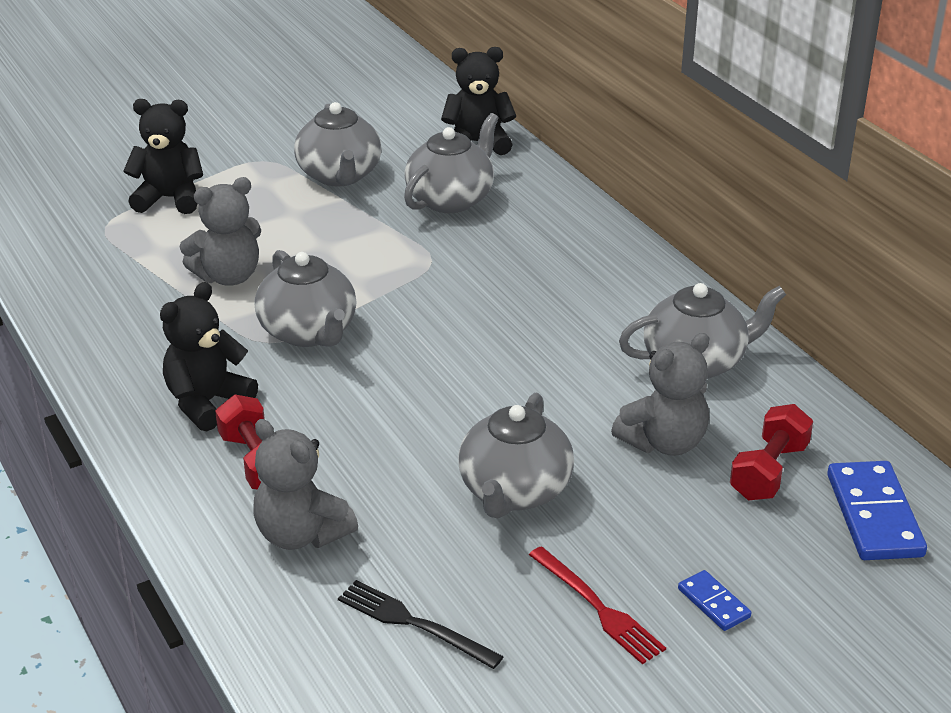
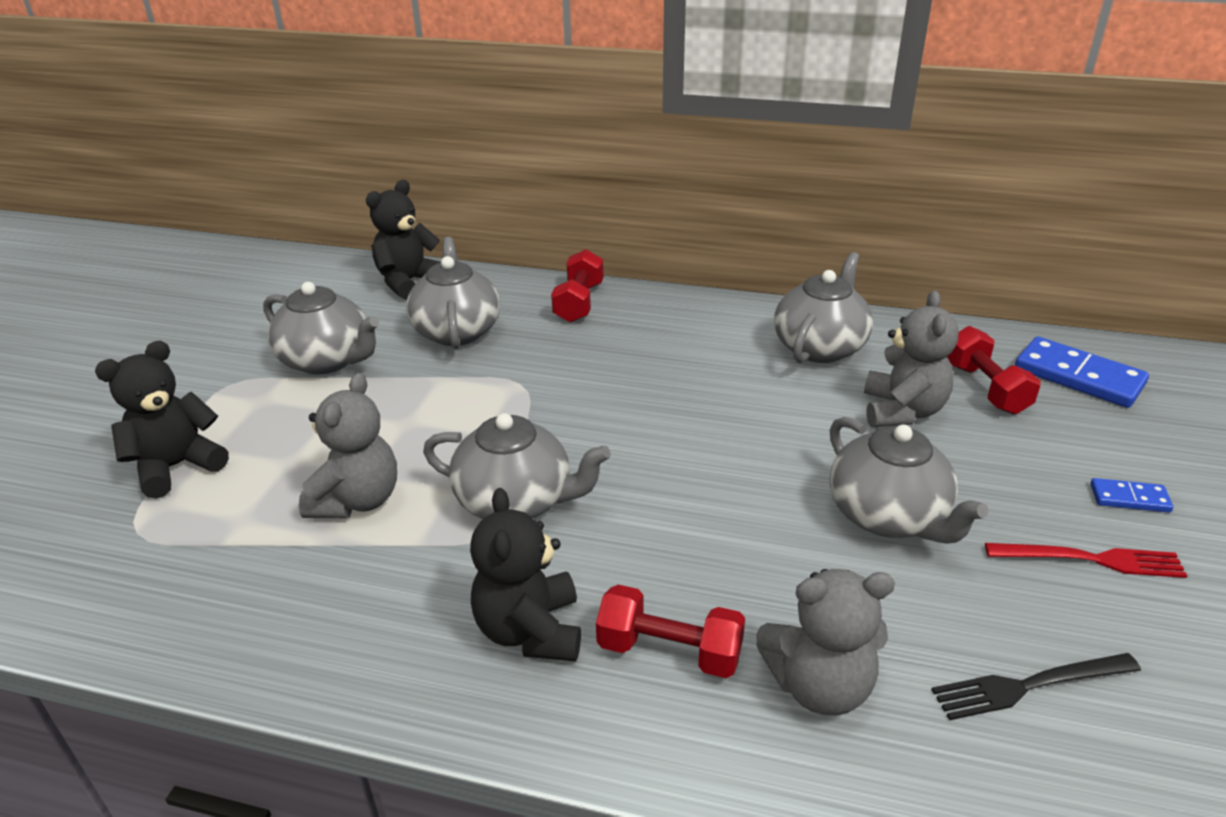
camera: 45 degrees left, 0 degrees up
(572, 224) = (579, 302): none -> red dumbbell

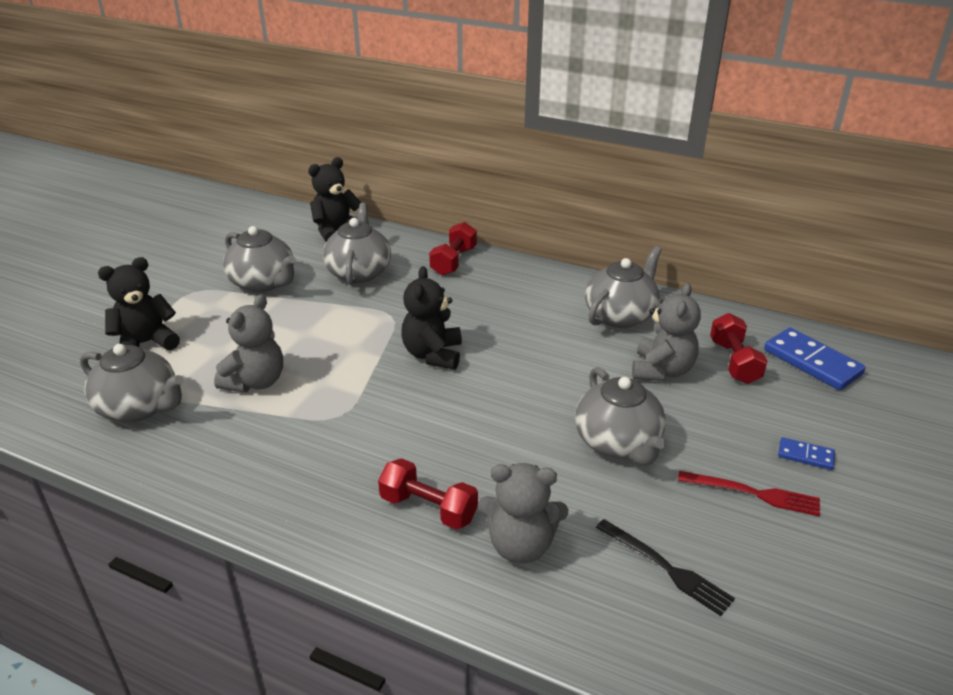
camera: 10 degrees right, 0 degrees up
(516, 501) = (361, 397): grey teapot -> grey teapot (139, 407)
(530, 630) = (341, 481): black teddy bear -> black teddy bear (433, 355)
(1029, 685) = (666, 568): black fork -> black fork turned 135 degrees counterclockwise

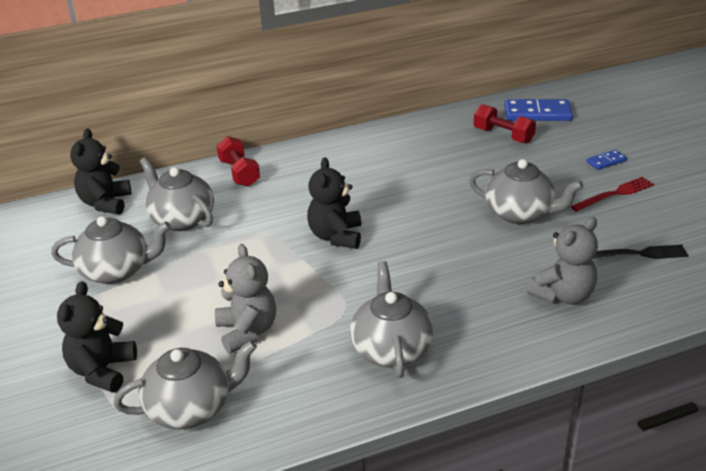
camera: 45 degrees left, 0 degrees up
(428, 508) = (489, 315): red dumbbell -> none
(433, 355) = (336, 236): black teddy bear -> black teddy bear turned 45 degrees clockwise
(620, 315) = (404, 145): grey teapot -> grey teapot (391, 349)
(662, 370) = (477, 162): grey teddy bear -> none

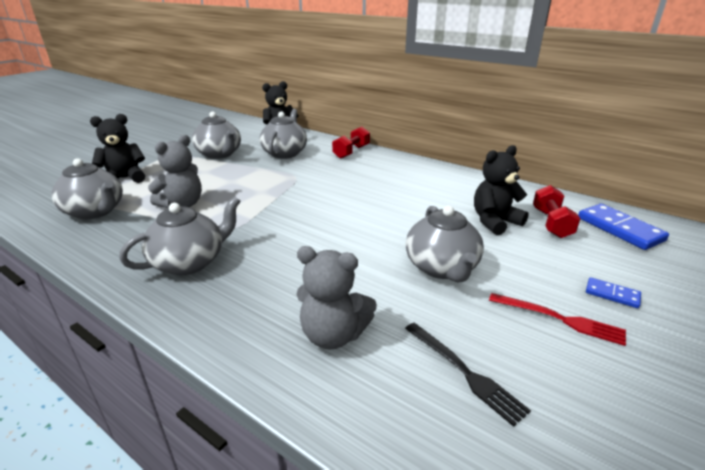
camera: 55 degrees right, 5 degrees down
(336, 236) = (315, 200): black teddy bear -> black teddy bear (494, 221)

